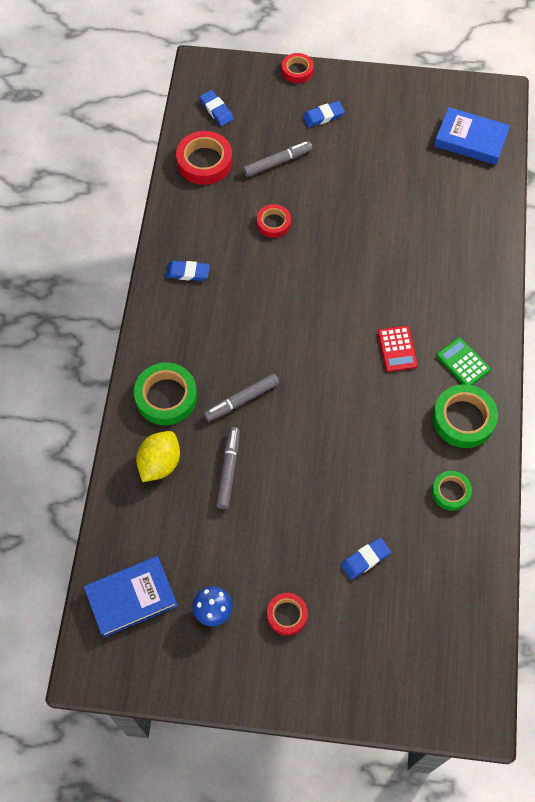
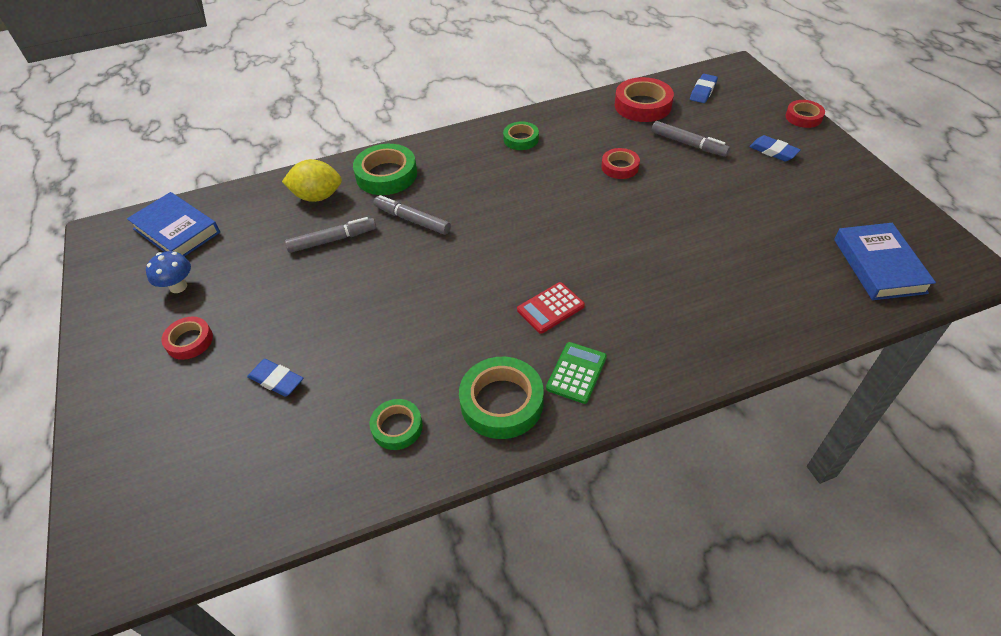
camera: 65 degrees right, 15 degrees down
(187, 272) = (521, 139): blue eraser -> green tape

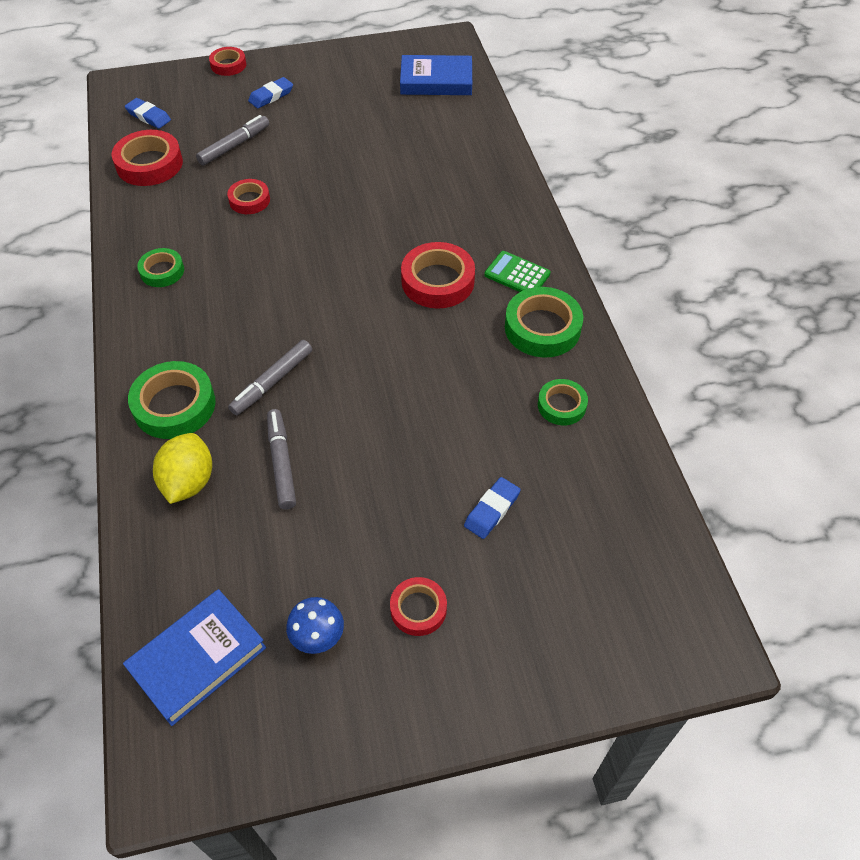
camera: 85 degrees left, 5 degrees up
(550, 308) = (437, 281): red calculator -> red tape

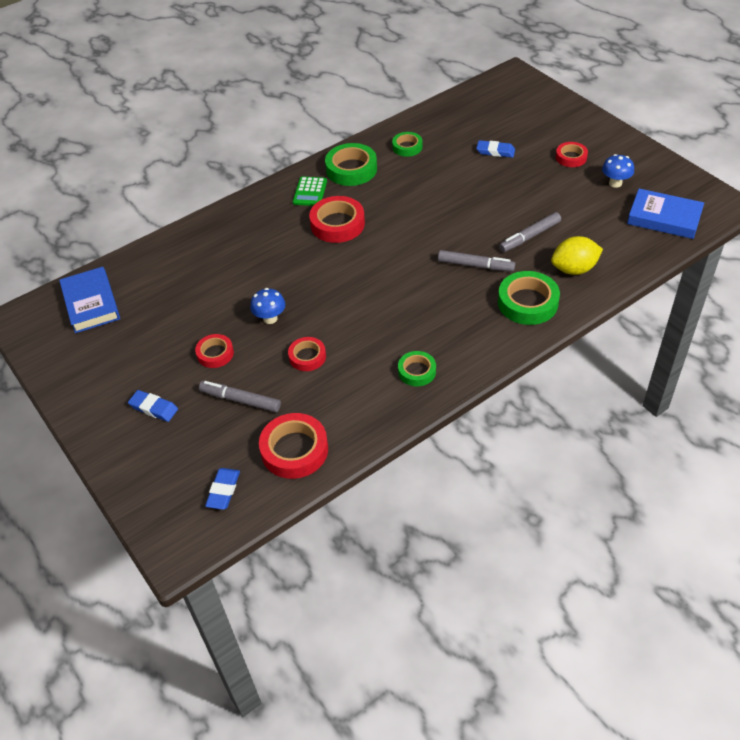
camera: 110 degrees left, 5 degrees down
(228, 65) = (111, 467): red tape -> red tape (215, 353)
(323, 188) = (270, 318): none -> blue mushroom

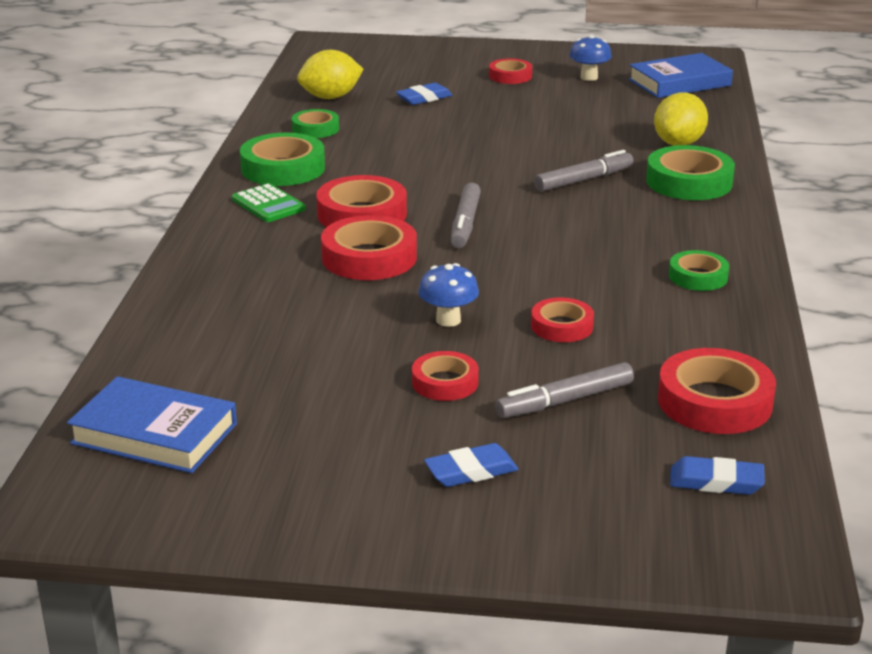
camera: 50 degrees left, 20 degrees down
(223, 490) = (716, 482): blue eraser -> blue eraser turned 45 degrees counterclockwise
(298, 256) = (369, 257): none -> red tape
(450, 125) = (330, 97): none -> yellow lemon
(529, 237) = (590, 140): grey marker -> grey marker (465, 223)

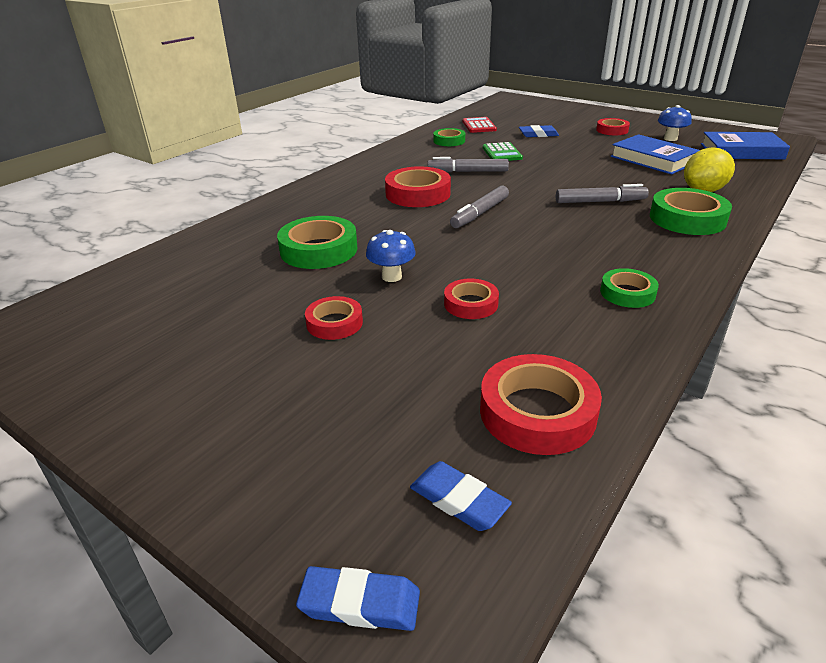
camera: 30 degrees right, 5 degrees up
(154, 433) = (115, 302): blue book -> blue book (653, 160)
(268, 204) = (368, 177): green calculator -> green calculator (501, 153)
(283, 168) = (402, 159): green tape -> green tape (319, 250)
(330, 97) = (479, 126): yellow lemon -> red calculator
(369, 257) = (389, 221): red tape -> none
(471, 471) = (266, 405): blue eraser -> blue eraser (360, 603)
(565, 401) = (406, 367): grey marker -> grey marker (467, 171)

